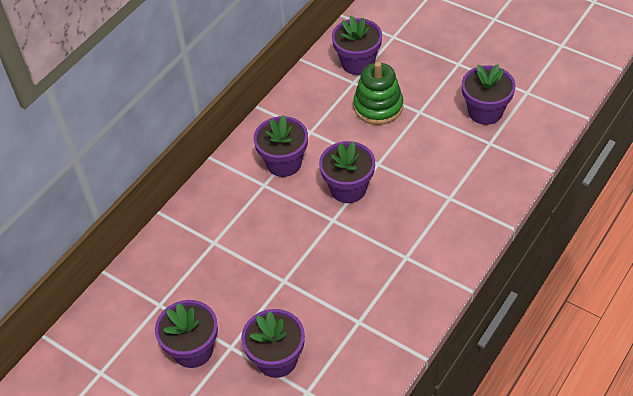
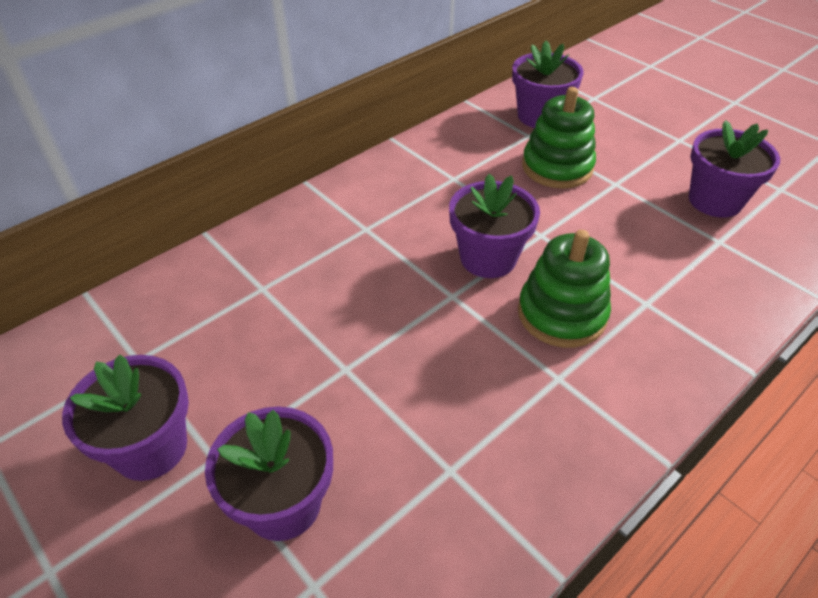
camera: 10 degrees right, 5 degrees down
(284, 163) = (404, 207): purple flower pot -> none
(400, 217) = (561, 314): none -> green stacking toy

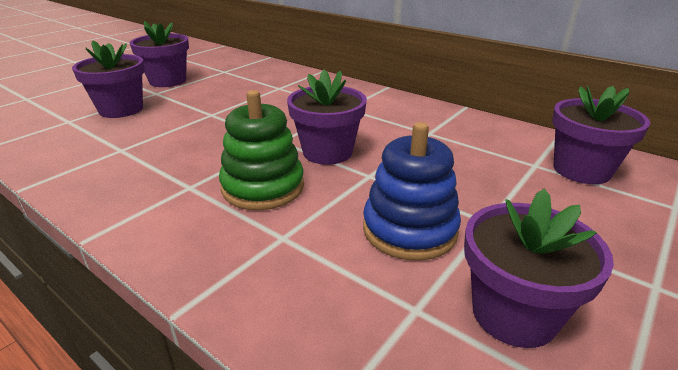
camera: 80 degrees right, 15 degrees down
(557, 167) = (489, 182): green stacking toy -> none
(630, 226) = (409, 229): none -> blue stacking toy

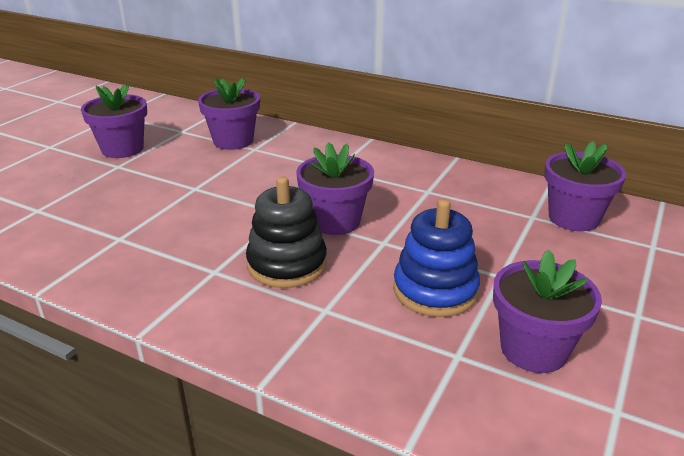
camera: 10 degrees left, 0 degrees up
(121, 109) = (90, 190): purple flower pot -> purple flower pot (233, 141)
(263, 187) = (287, 264): green stacking toy -> black stacking toy

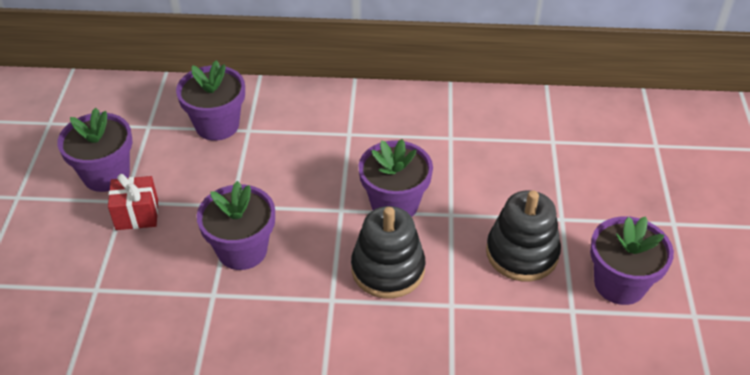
camera: 25 degrees left, 15 degrees up
(118, 175) = (137, 214): none -> red gift
(435, 290) = (522, 253): blue stacking toy -> black stacking toy
(573, 218) = (585, 132): purple flower pot -> purple flower pot (242, 250)

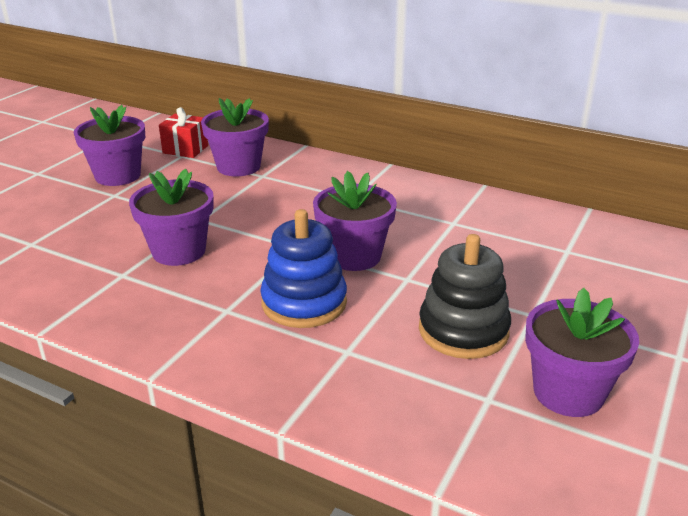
camera: 25 degrees right, 15 degrees down
(137, 214) = (115, 205): red gift -> red gift (185, 149)
(388, 269) = (304, 303): black stacking toy -> blue stacking toy

